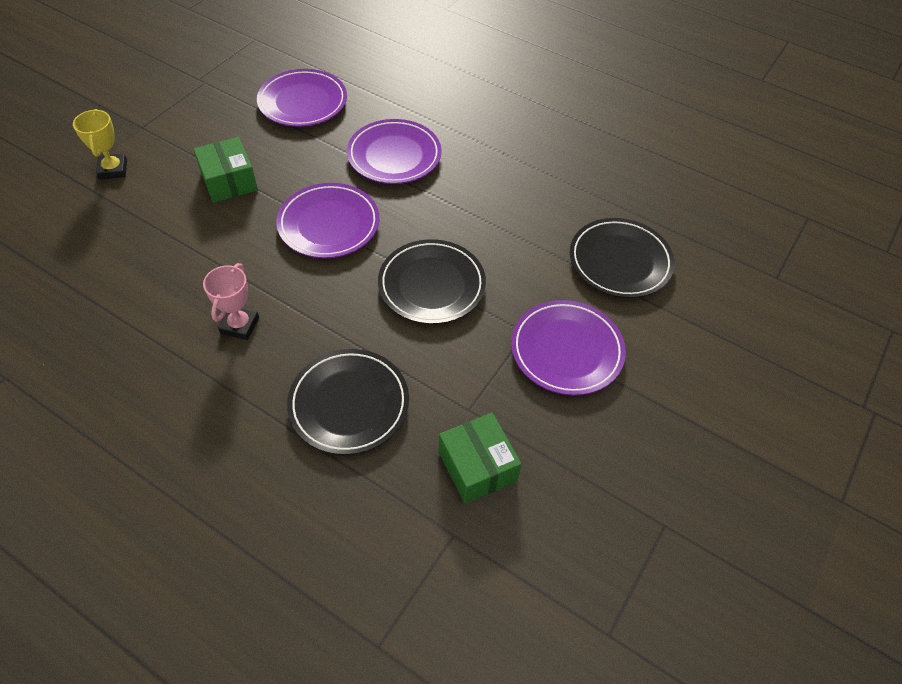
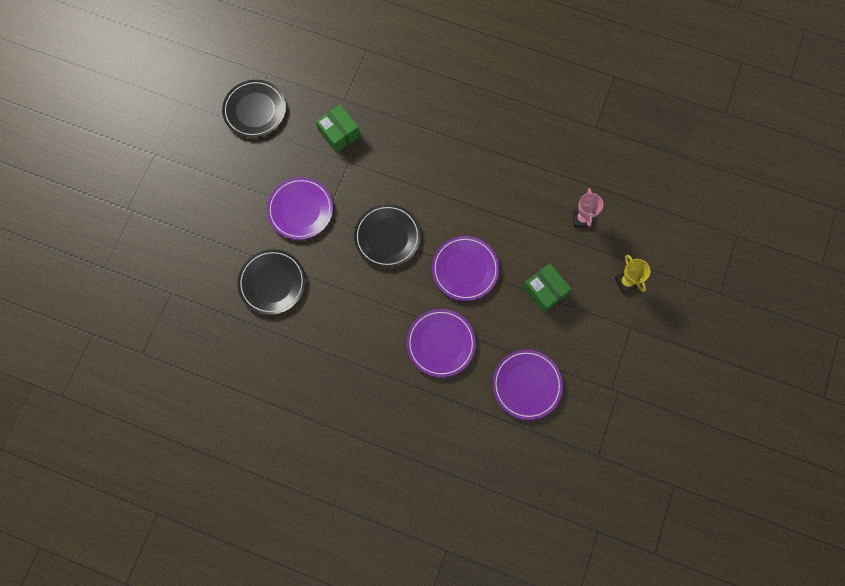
camera: 170 degrees right, 20 degrees up
(239, 325) = (489, 184): pink trophy -> pink trophy (582, 219)
(349, 404) = (413, 151): black plate -> black plate (255, 110)

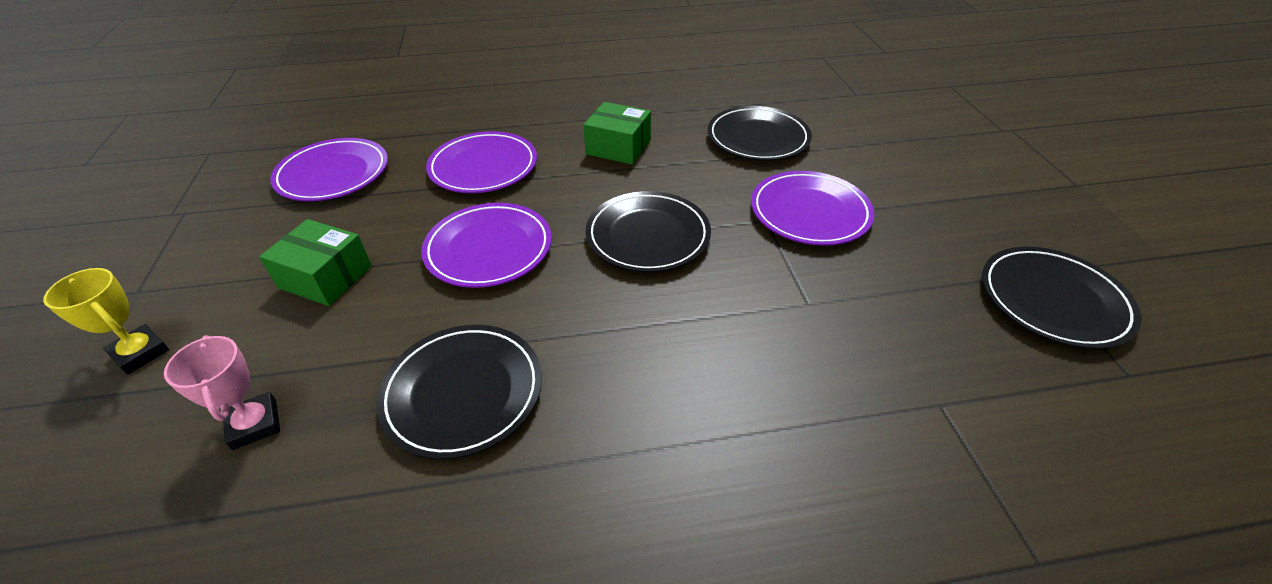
camera: 150 degrees right, 30 degrees down
(339, 133) = (877, 338): green box -> green box (618, 147)
(505, 193) = (463, 393): none -> black plate

